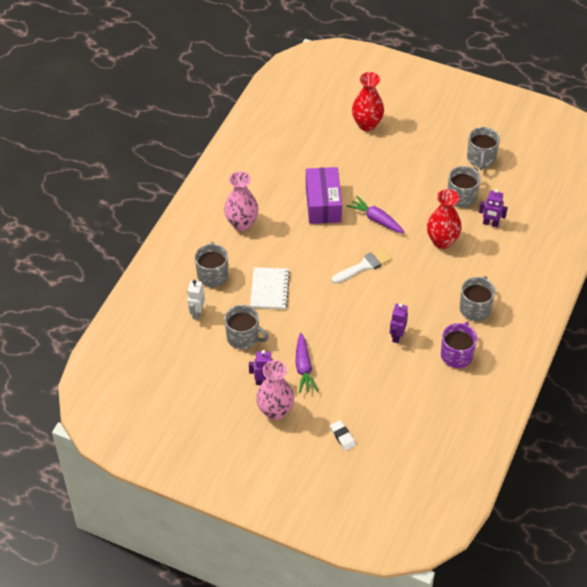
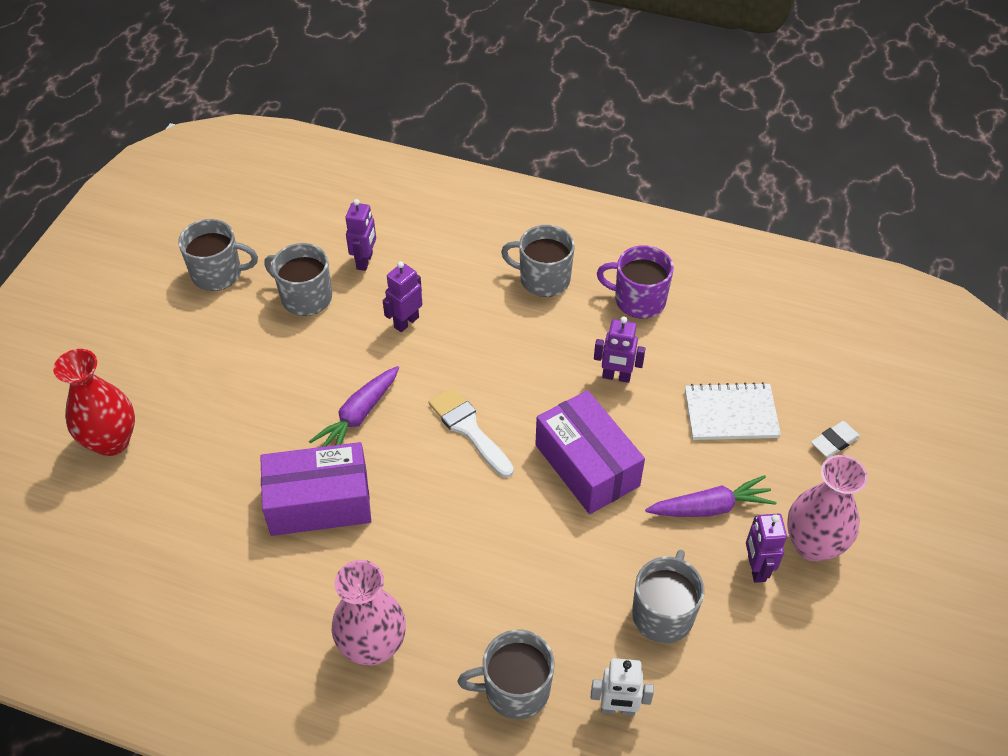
camera: 95 degrees left, 0 degrees up
(269, 289) = (540, 578): white notebook -> white notebook (731, 414)
(336, 315) = (587, 465): none -> purple box
(442, 241) = (406, 322): red vase -> purple robot

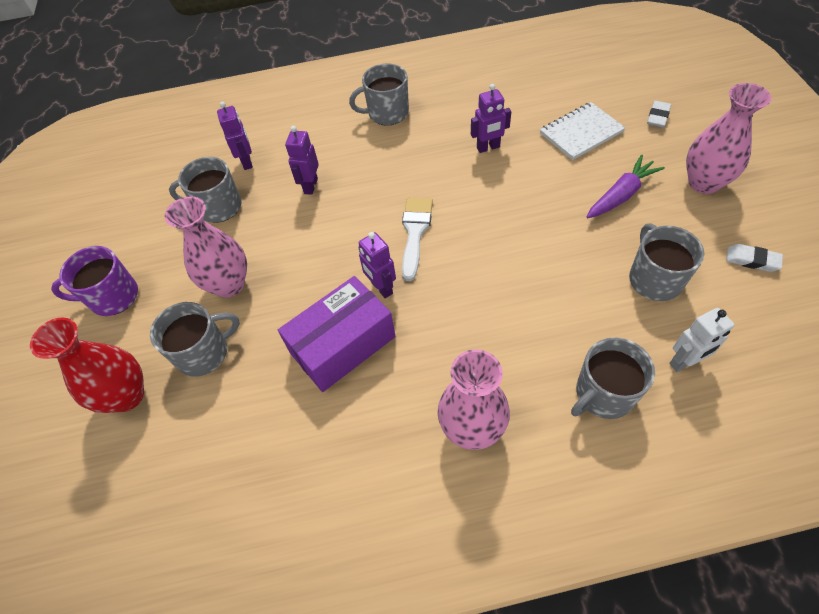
camera: 25 degrees left, 5 degrees up
(218, 273) = (133, 224): grey mug -> grey mug (204, 352)
(262, 384) = (229, 284): none -> pink vase
(358, 416) = (324, 266): purple carrot -> none
(468, 429) = (415, 232): white brush -> white brush turned 75 degrees clockwise
(587, 465) = (518, 212): purple box -> none
(638, 300) = (462, 96): purple mug -> purple mug (113, 297)
(756, 568) = (684, 216): purple robot -> purple robot (381, 288)
(783, 654) = (752, 260): none -> white eraser

